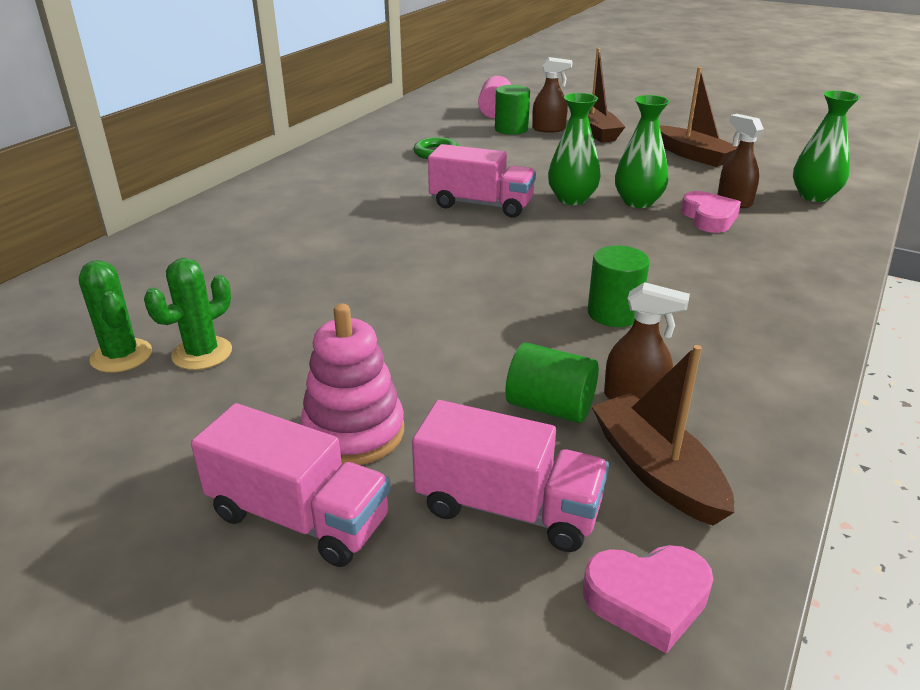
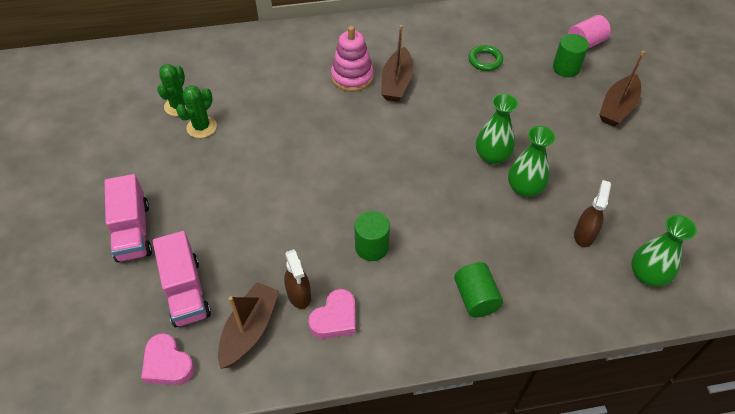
camera: 50 degrees right, 20 degrees up
(202, 353) = (201, 127): green cactus -> green cactus turned 60 degrees counterclockwise
(353, 432) = (192, 212): pink stacking toy -> pink stacking toy (352, 77)
(481, 205) = (438, 123): pink truck -> none
(549, 129) = (591, 84): brown spray bottle -> none
(550, 407) = (265, 267): green cylinder -> green cylinder (476, 298)
(693, 155) = (641, 178): brown boat -> brown boat (396, 82)
(709, 218) = (541, 233): pink heart -> pink heart (335, 318)

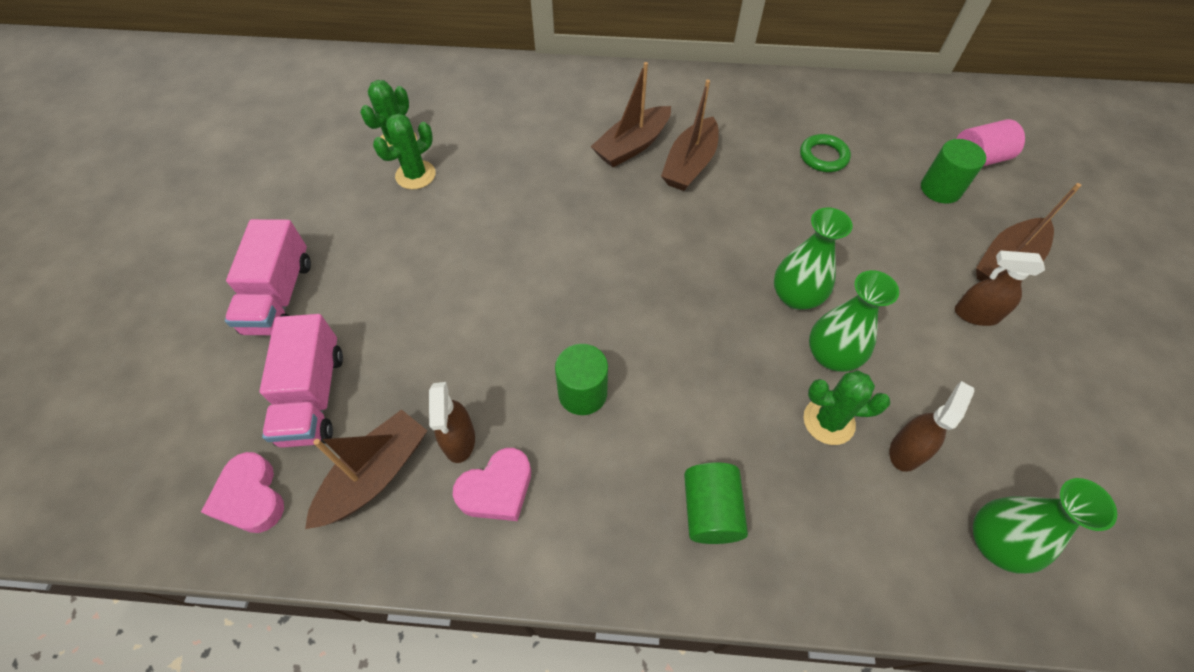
camera: 15 degrees right, 5 degrees up
(352, 77) = (632, 146): pink stacking toy -> brown boat
(533, 228) = (828, 421): none -> green cactus
(606, 144) = (976, 314): none -> brown spray bottle

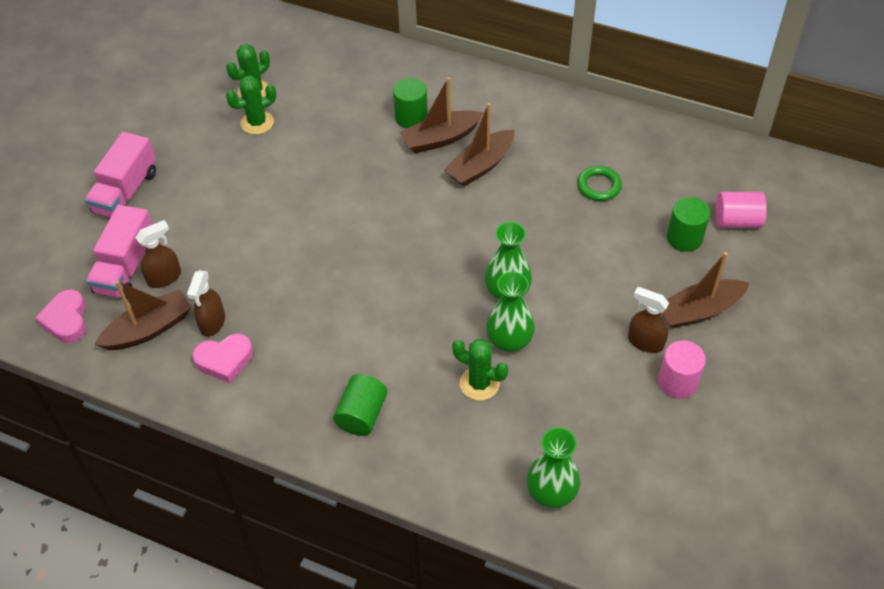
camera: 20 degrees right, 5 degrees down
(582, 393) = (310, 316): green cylinder -> green cylinder (411, 117)
(906, 450) = (526, 418): brown spray bottle -> brown spray bottle (164, 277)
(1039, 351) = (677, 382): none -> pink cylinder

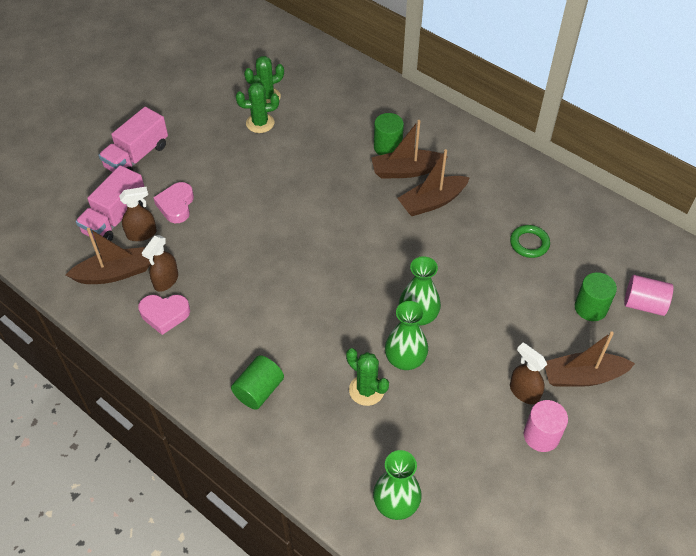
camera: 15 degrees right, 0 degrees up
(66, 320) = (54, 249): pink heart -> pink heart (176, 205)

